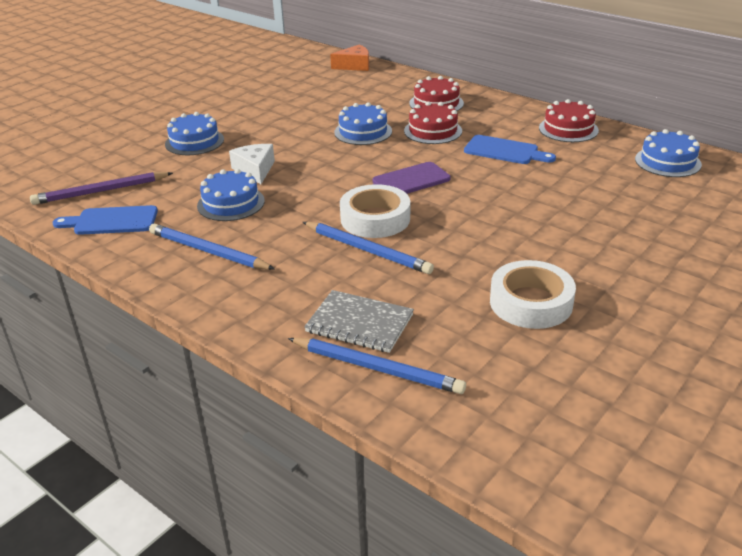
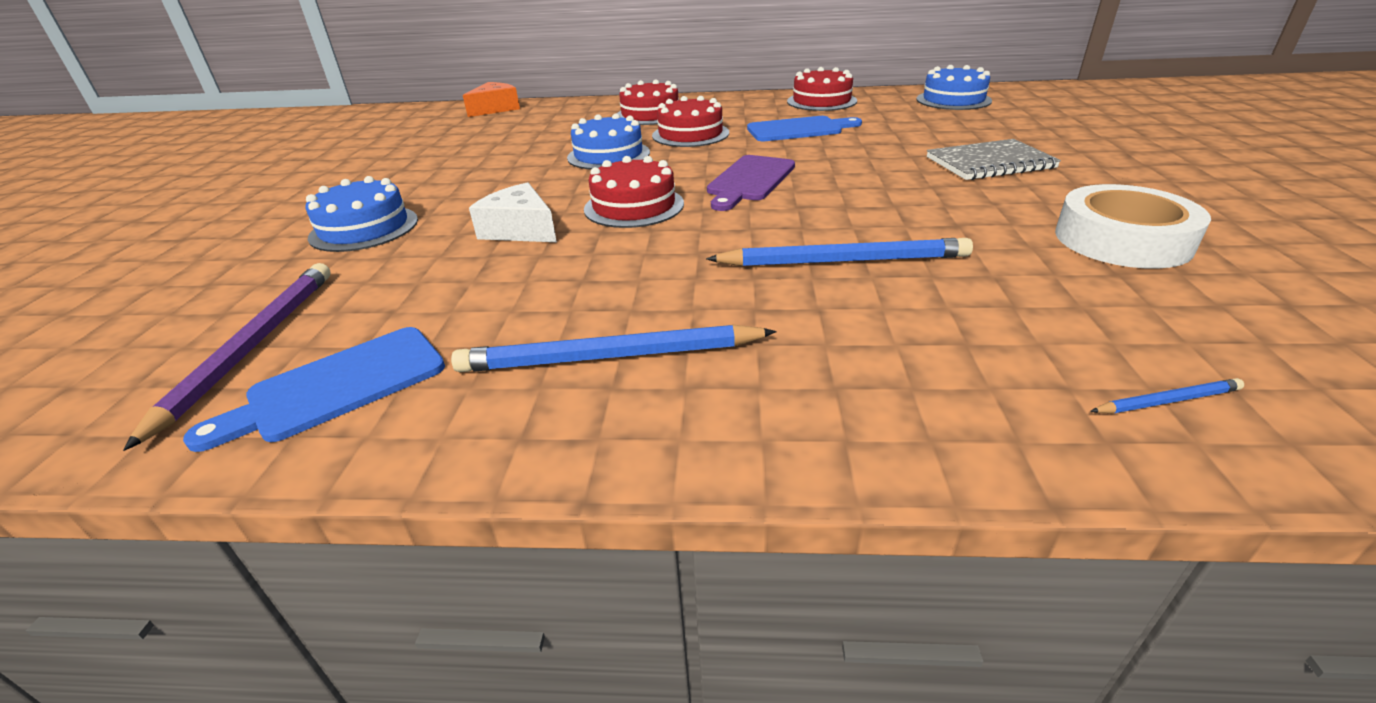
camera: 35 degrees left, 0 degrees up
(101, 191) = (252, 347): purple pencil -> purple pencil turned 150 degrees clockwise
(231, 203) = (544, 279): blue cake -> none
(324, 176) = (634, 206): none -> red cake
(359, 323) = (1016, 351): grey notebook -> grey notebook (989, 163)
(375, 219) = (785, 226): white tape -> none
(376, 368) = (1167, 401): blue pencil -> blue pencil, size x0.45

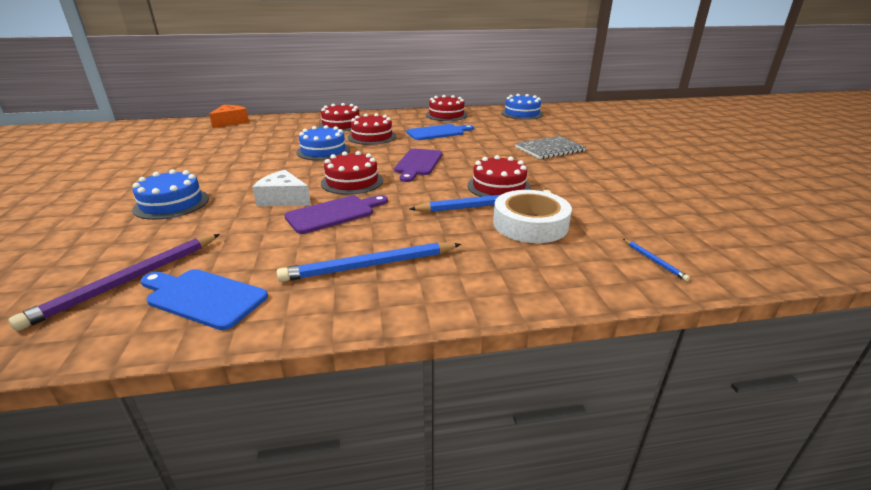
camera: 15 degrees left, 5 degrees down
(252, 347) = (129, 281): purple pencil -> purple pencil turned 135 degrees counterclockwise
(337, 386) = (203, 297): blue cutting board -> blue cutting board turned 75 degrees clockwise
(587, 259) = (334, 214): none -> purple cutting board
(878, 227) = (498, 186): none -> red cake
(1122, 239) = (622, 187): white tape -> white tape (530, 224)
(1167, 401) = (654, 261): blue pencil -> blue pencil turned 90 degrees clockwise

